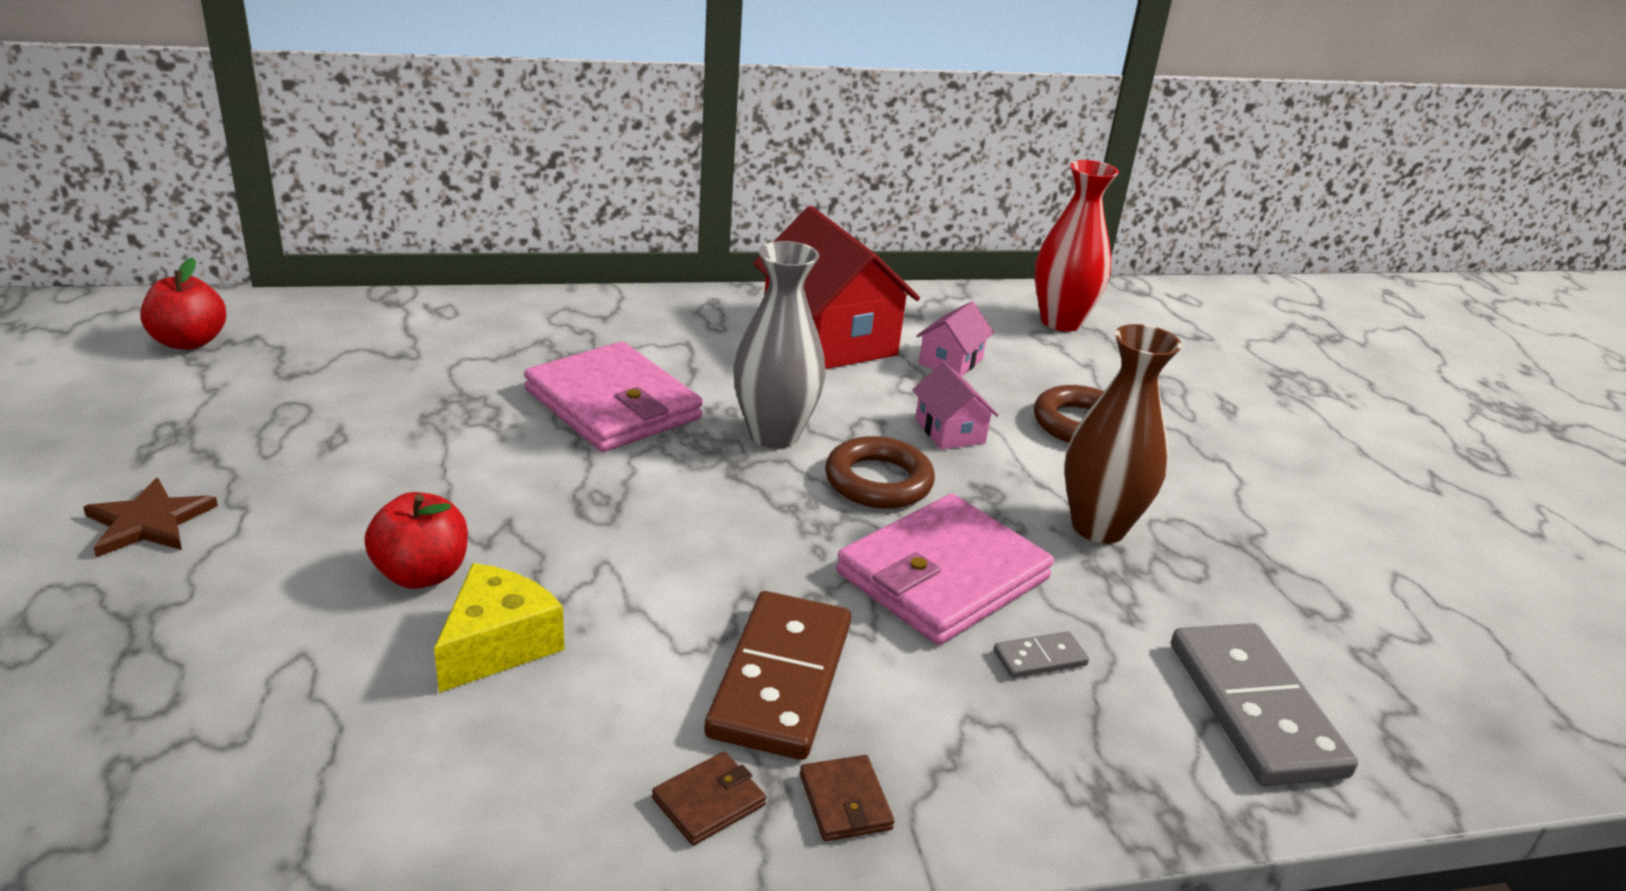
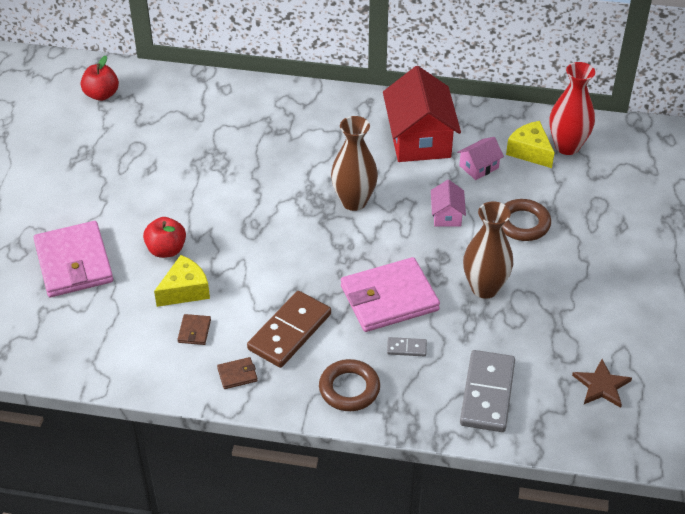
camera: 25 degrees right, 15 degrees up
(149, 522) = (68, 202): brown star -> brown star (601, 386)
(613, 404) = (283, 168): pink wallet -> pink wallet (74, 263)
(774, 435) = (354, 201): grey vase -> brown vase
(845, 802) = (288, 387): brown wallet -> brown wallet (194, 331)
(878, 481) = (390, 240): brown ring -> brown ring (349, 389)
(1012, 334) = (530, 151): none -> yellow cheese

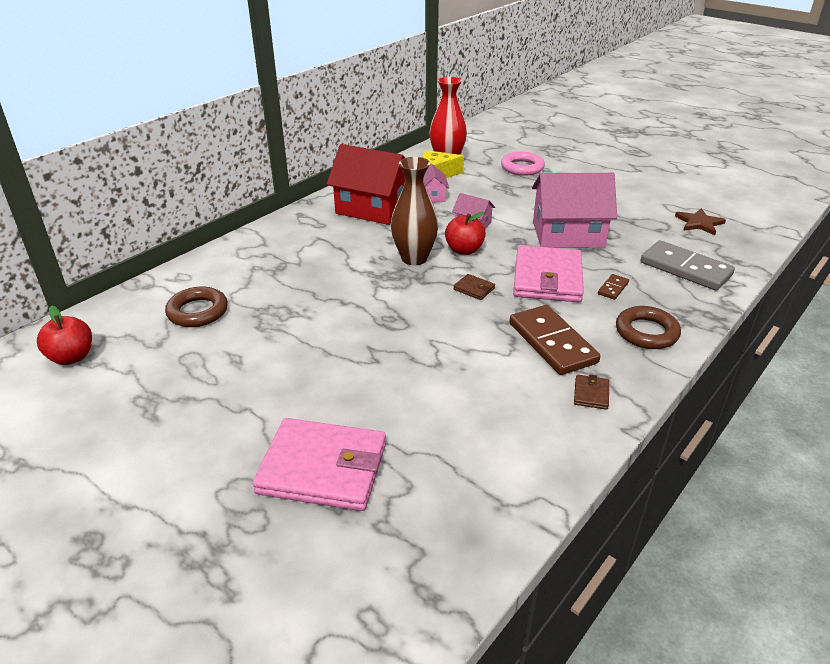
camera: 60 degrees left, 10 degrees down
(166, 250) = (371, 386): red apple -> red apple (464, 250)
(185, 290) = (443, 392): yellow cheese -> none
(194, 331) = (509, 404): brown wallet -> brown wallet (474, 289)
(406, 348) = (613, 288): grey domino -> brown domino
(484, 288) = (568, 234): brown vase -> pink house
(523, 224) = (511, 199): brown ring -> brown ring (198, 312)
(607, 207) = (522, 167): none -> pink ring

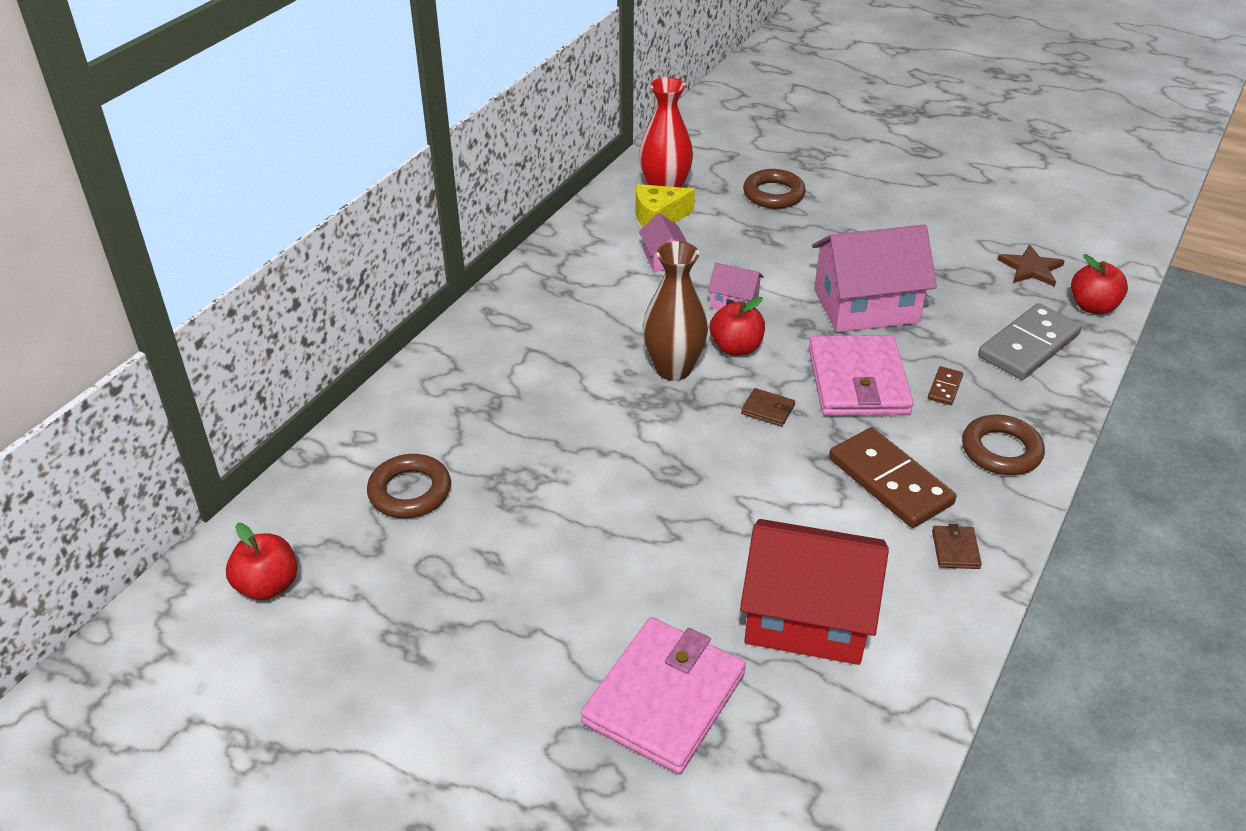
camera: 10 degrees left, 5 degrees up
(323, 468) = (664, 698): pink wallet -> pink wallet turned 60 degrees counterclockwise
(373, 208) = (587, 289): red house -> red house (807, 616)
(522, 167) = (773, 194): pink ring -> brown ring
(685, 269) = (1028, 345): grey domino -> grey domino turned 75 degrees counterclockwise
(742, 250) = (1092, 307): none -> red apple

